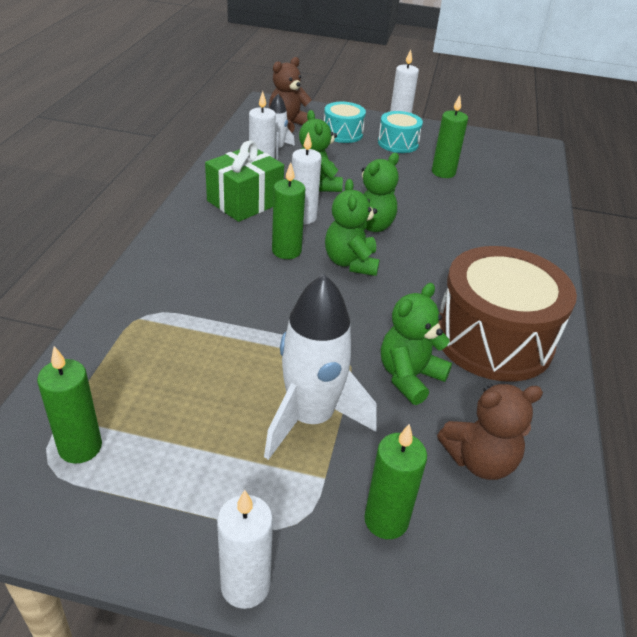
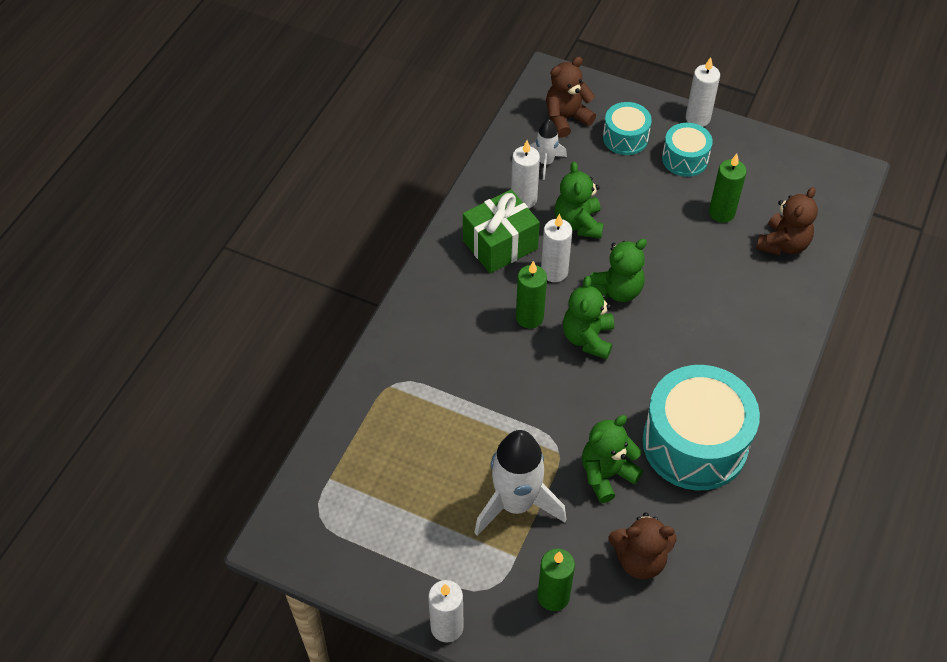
camera: 15 degrees right, 15 degrees up
(80, 447) = (342, 506): green candle -> none
(493, 339) = (695, 443): brown drum -> turquoise drum
(505, 189) = (783, 244): none -> brown teddy bear

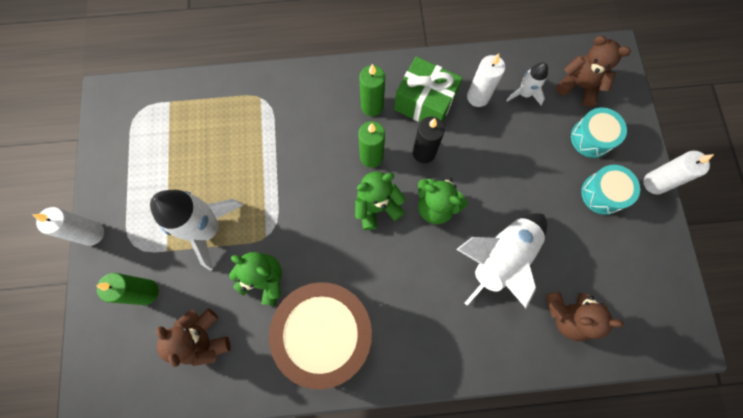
camera: 60 degrees right, 20 degrees up
(554, 272) = (424, 152): white candle -> black candle
(578, 223) = (481, 146): green teddy bear -> none
(695, 443) = (326, 332): turquoise drum -> brown drum
(701, 265) = (500, 258): none -> white rocket
(721, 213) = (566, 249): green candle -> green candle (372, 106)

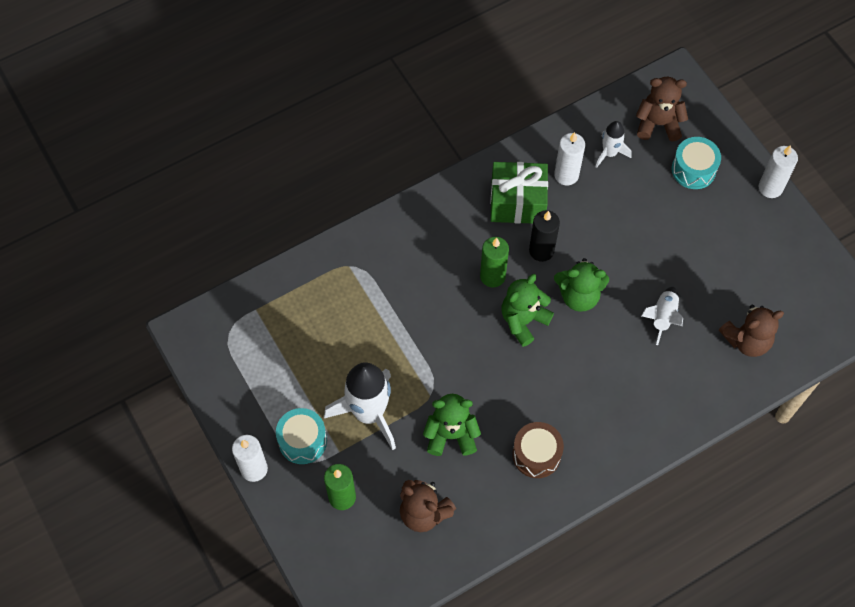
camera: 25 degrees left, 10 degrees down
(326, 332) = (536, 454): brown drum -> brown drum, size x0.51
(372, 106) = (467, 227): green candle -> none
(500, 258) = (662, 317): white rocket -> white rocket, size x0.52
(602, 193) = (728, 217): turquoise drum -> turquoise drum (302, 441)

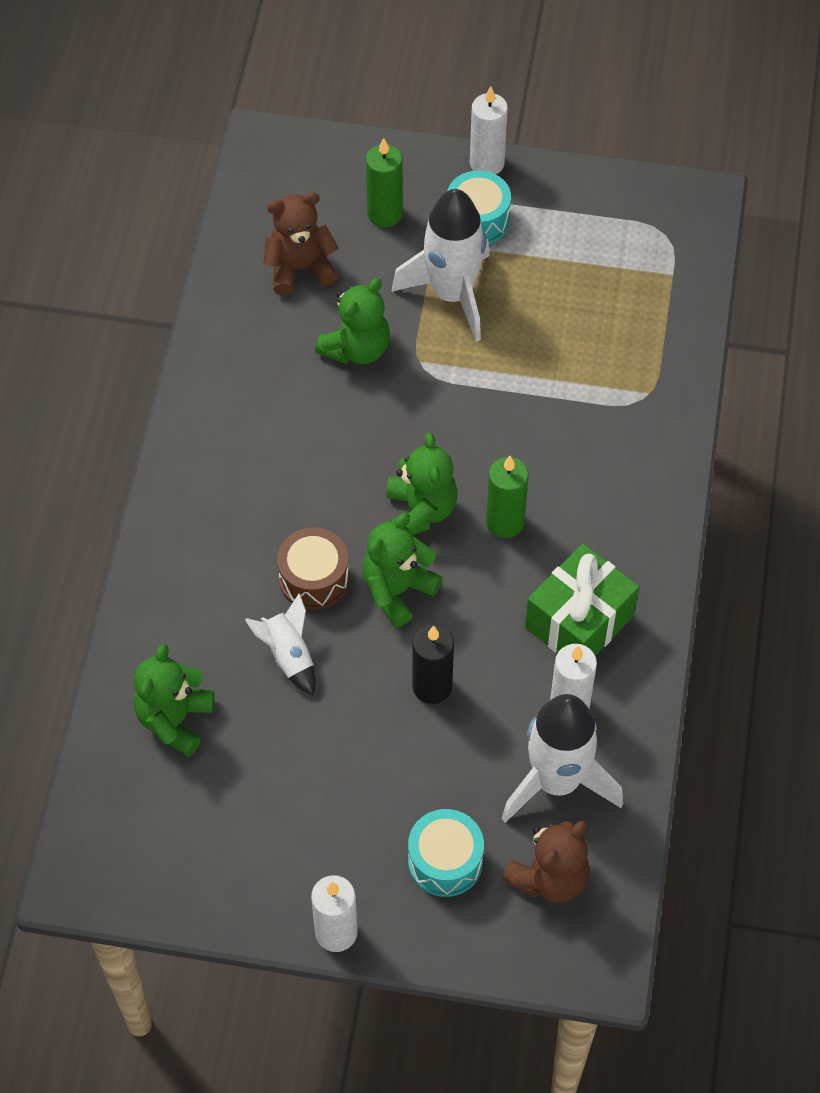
camera: 130 degrees right, 5 degrees down
(536, 454) = (259, 407): brown drum -> brown drum (314, 579)
(541, 250) = (491, 597): black candle -> black candle (432, 686)
(609, 153) = (556, 781): white rocket -> white rocket, size x1.91
(747, 340) = (175, 720): brown teddy bear -> green teddy bear

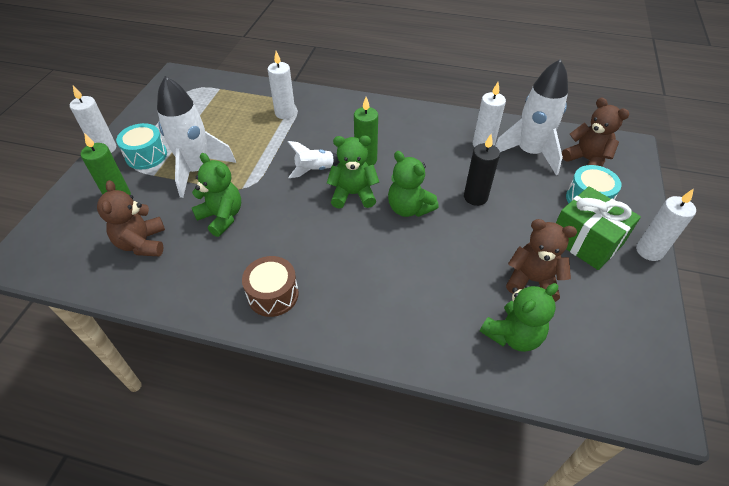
camera: 85 degrees left, 10 degrees down
(175, 720) = (513, 335): green teddy bear -> green teddy bear turned 60 degrees counterclockwise
(266, 754) = (532, 281): none -> brown teddy bear
(289, 655) = (457, 265): white rocket -> white rocket (314, 169)
(314, 579) = (398, 249): brown drum -> brown drum (273, 294)
(579, 622) = (431, 137): green gift -> green gift (586, 241)
(615, 387) = (285, 113): none -> white candle

